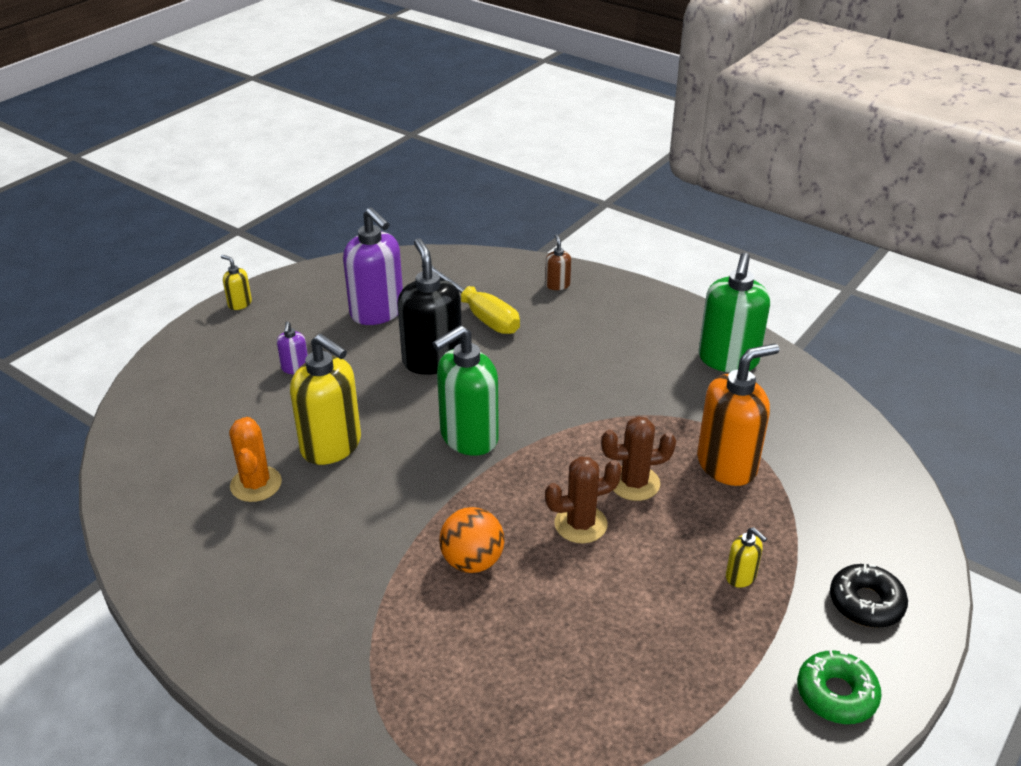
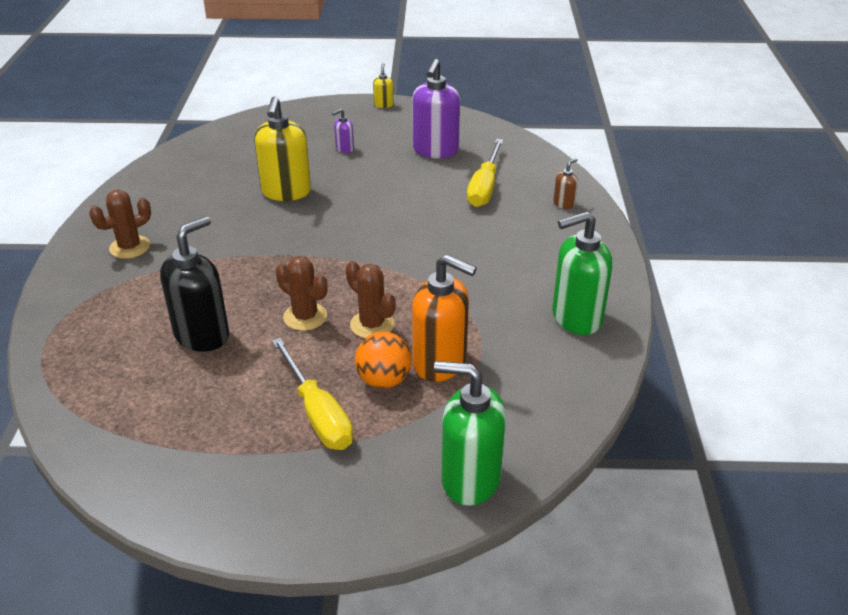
camera: 55 degrees right, 0 degrees up
(256, 484) = (228, 183): orange cactus -> none
(301, 622) = (130, 247): none -> brown cactus
(432, 360) = (410, 191): black soap dispenser -> black soap dispenser (202, 335)
(468, 437) = (347, 236): green soap dispenser -> green soap dispenser (470, 479)
(472, 561) = (229, 286): orange ball -> orange ball (384, 380)
(741, 577) = (317, 413): yellow soap dispenser -> yellow screwdriver
(836, 694) = (230, 507): green donut -> none
(866, 603) = (346, 494): black donut -> none

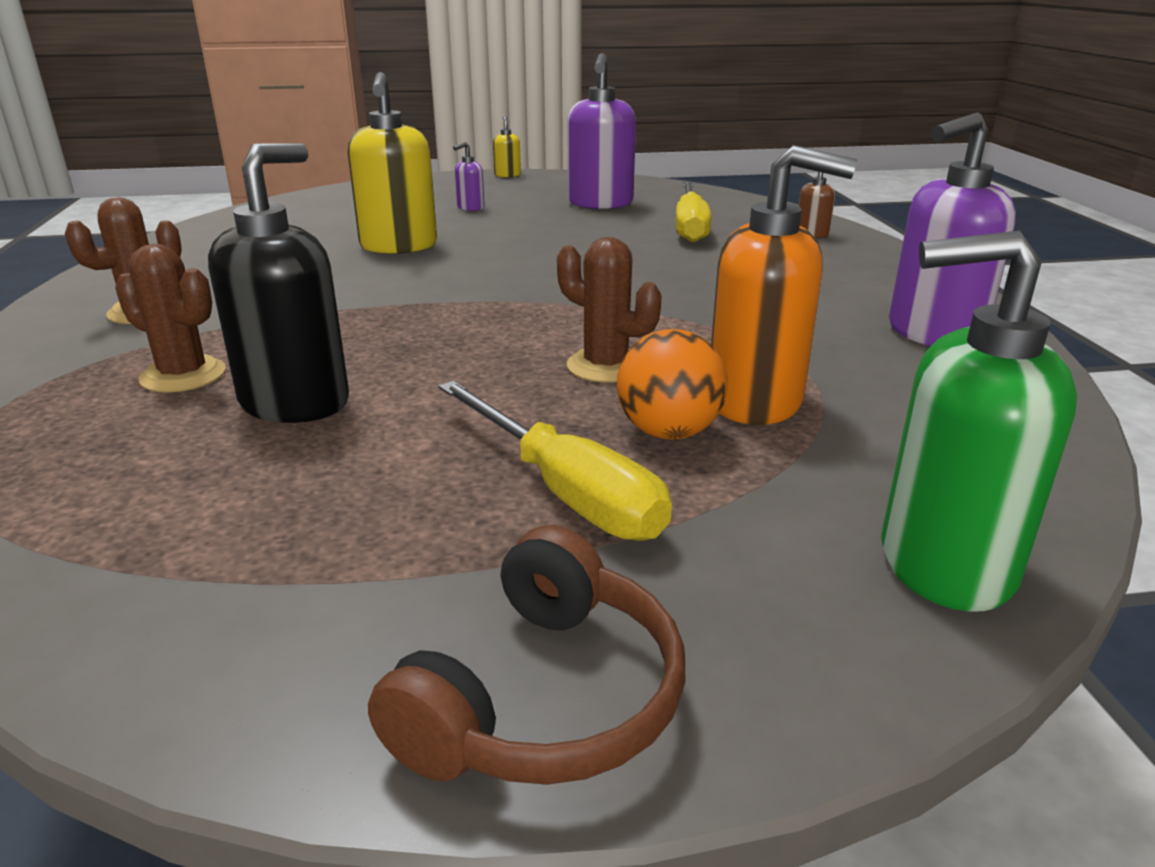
camera: 10 degrees left, 10 degrees down
(272, 518) = (544, 698): none -> brown headphones
(305, 317) = (482, 366): brown cactus -> brown cactus (183, 375)
(576, 318) = (933, 334): green soap dispenser -> purple soap dispenser

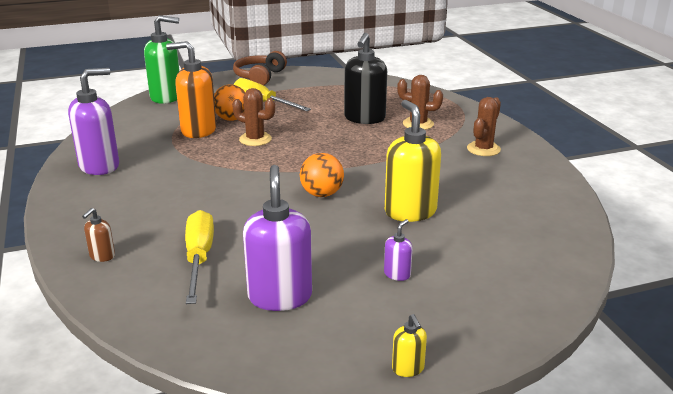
camera: 170 degrees right, 0 degrees up
(510, 270) = (322, 194): none -> orange ball

